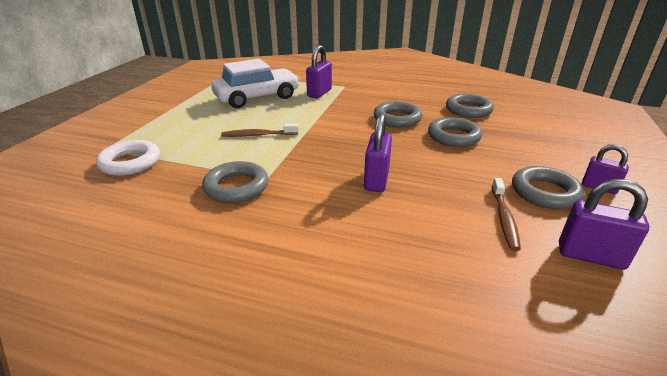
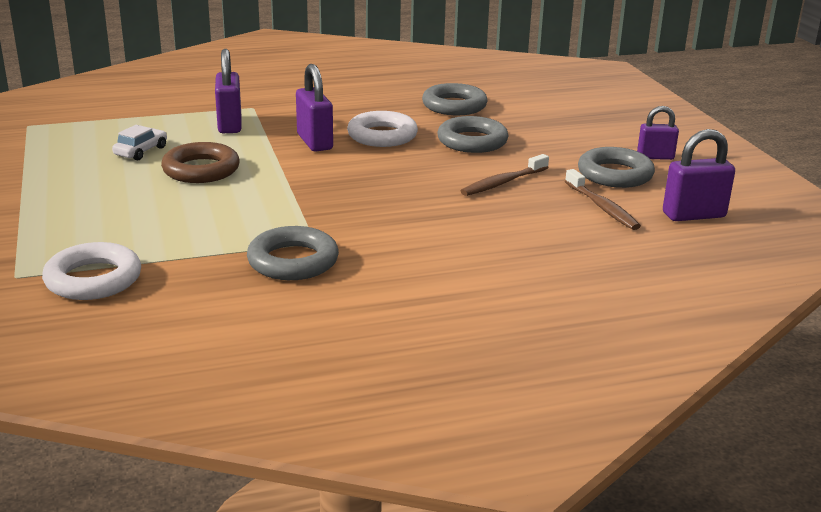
camera: 35 degrees left, 5 degrees down
(257, 97) = (141, 151): white car -> white car, size x0.42
(258, 135) = (226, 199): brown toothbrush -> brown toothbrush (503, 182)
(270, 114) = (201, 170): none -> brown ring
(376, 180) = (444, 208): purple padlock -> purple padlock (314, 142)
(397, 119) = (382, 135): grey ring -> white ring

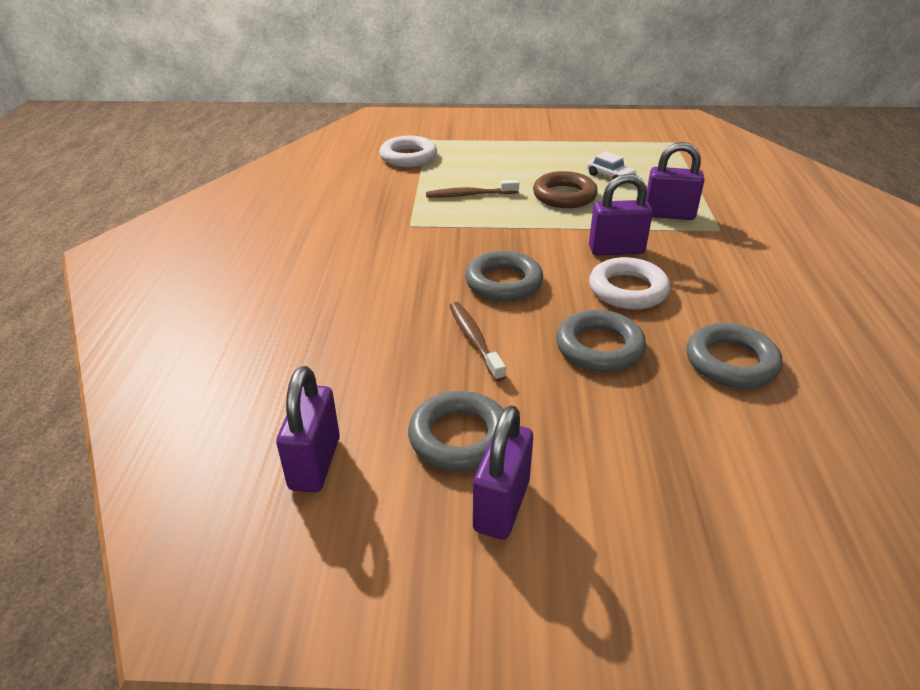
camera: 110 degrees right, 10 degrees up
(293, 261) = (386, 214): grey ring -> grey ring (503, 282)
(602, 207) = (379, 393): brown toothbrush -> brown toothbrush (469, 195)
(655, 157) = (502, 505): purple padlock -> purple padlock, size x1.51

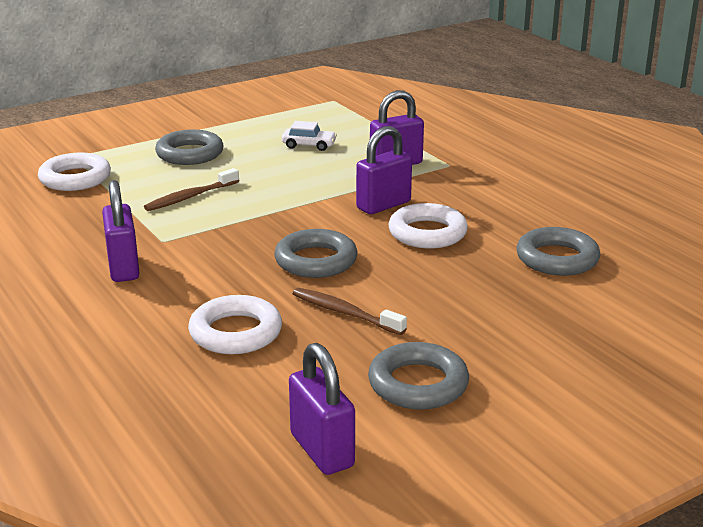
camera: 35 degrees left, 10 degrees down
(374, 323) = (235, 332): none -> white ring
(502, 505) = (502, 412): purple padlock -> purple padlock (123, 268)
(564, 196) = (285, 173): brown ring -> none
(599, 347) = (452, 282): grey ring -> grey ring (190, 154)

